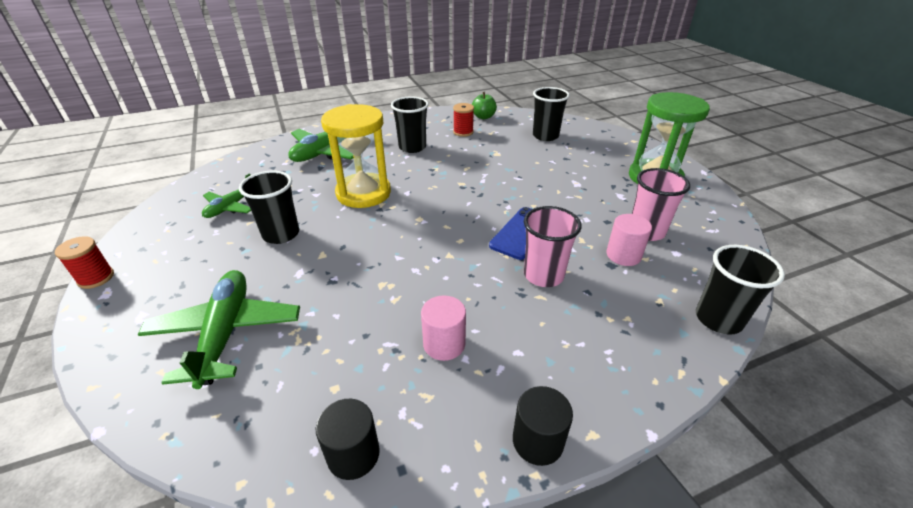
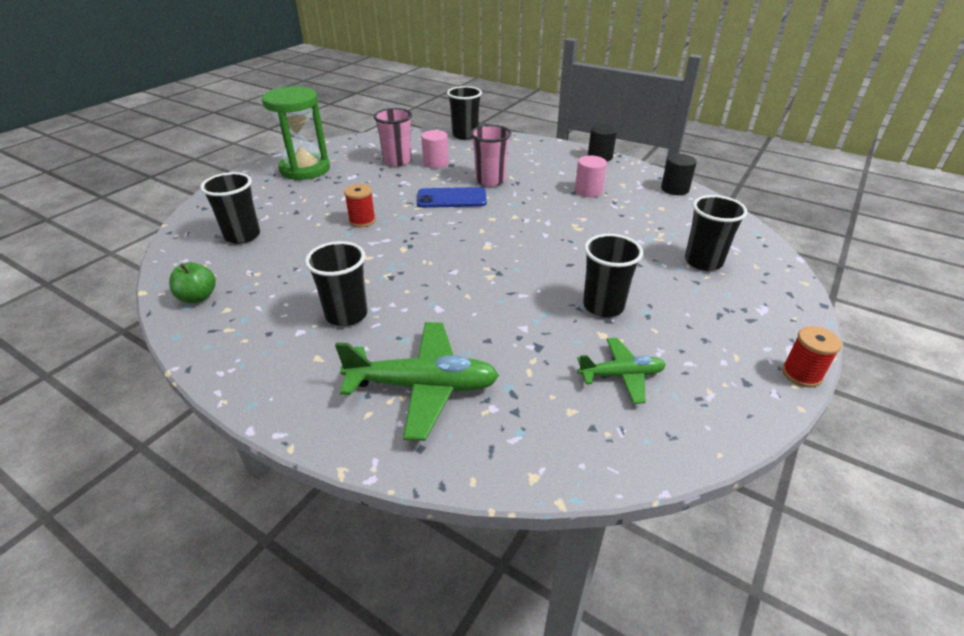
camera: 125 degrees left, 0 degrees up
(226, 333) = (703, 261): green plane -> black cup
(363, 193) = (485, 296): yellow hourglass -> none
(463, 132) = (267, 294): red spool -> red spool (362, 221)

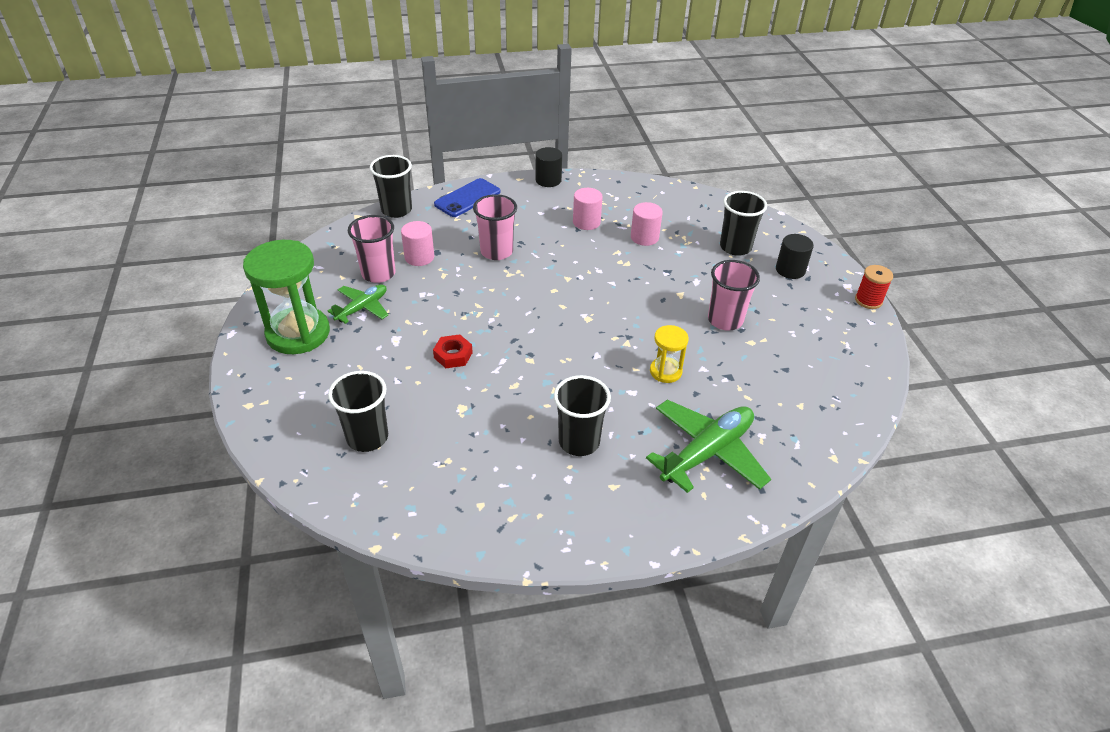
camera: 45 degrees left, 5 degrees up
(198, 297) = (437, 514): green apple -> none
(362, 221) = (453, 355): red spool -> red nut
(452, 198) = (493, 288): blue phone -> blue phone (467, 198)
(488, 311) = (665, 371): none -> yellow hourglass
(603, 306) = (725, 320): black cup -> pink cup
(621, 375) = (795, 363): green plane -> green plane (362, 308)
(622, 219) = (644, 237): none -> pink cylinder
(674, 189) = (642, 188): black cylinder -> black cylinder (790, 270)

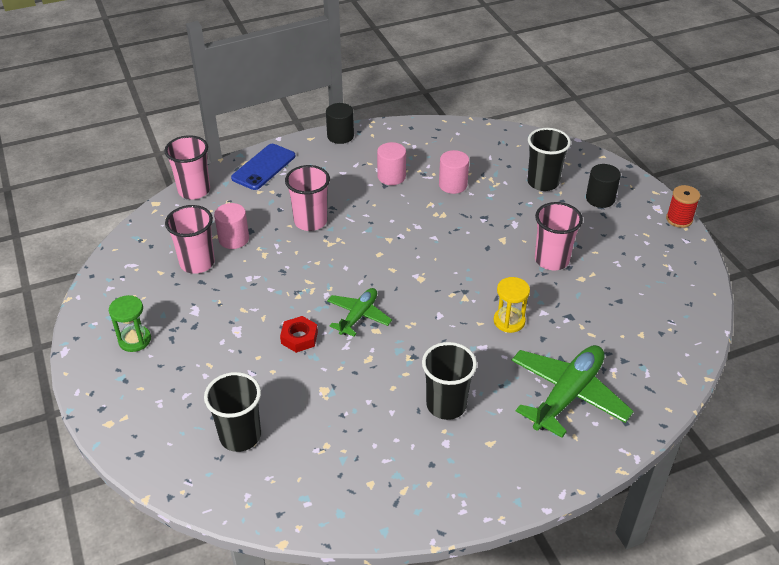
camera: 10 degrees left, 0 degrees up
(298, 333) = (134, 340): green hourglass -> green hourglass, size x0.50
(362, 308) = (192, 302): green plane -> green plane (358, 316)
(396, 210) = (194, 190): black cup -> pink cup

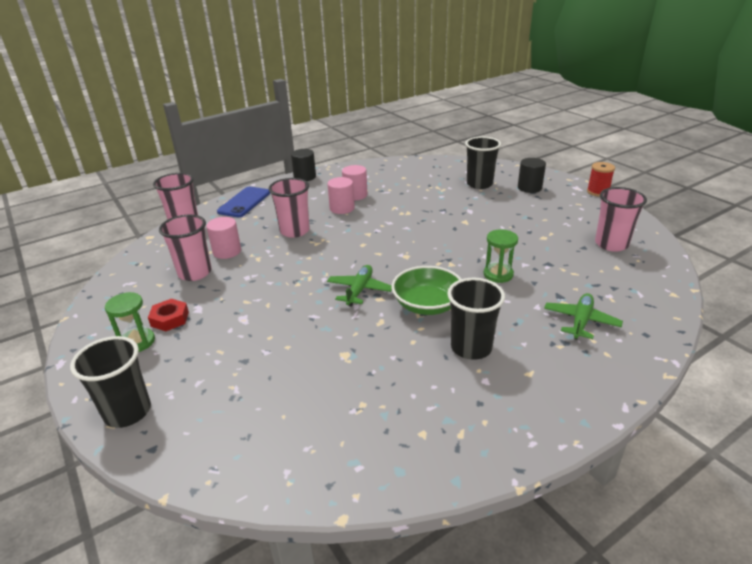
camera: 10 degrees left, 10 degrees down
(240, 436) = (266, 411): black cup -> black cup (127, 412)
(299, 337) = (307, 315): red nut -> red nut (170, 319)
(421, 347) = (427, 305): none -> green bowl
(453, 185) = (408, 194): pink cylinder -> pink cylinder (342, 208)
(509, 321) = (498, 274): yellow hourglass -> green hourglass
(551, 260) = (512, 229): pink cup -> pink cup (611, 244)
(567, 395) = (581, 321): green plane -> green plane, size x0.59

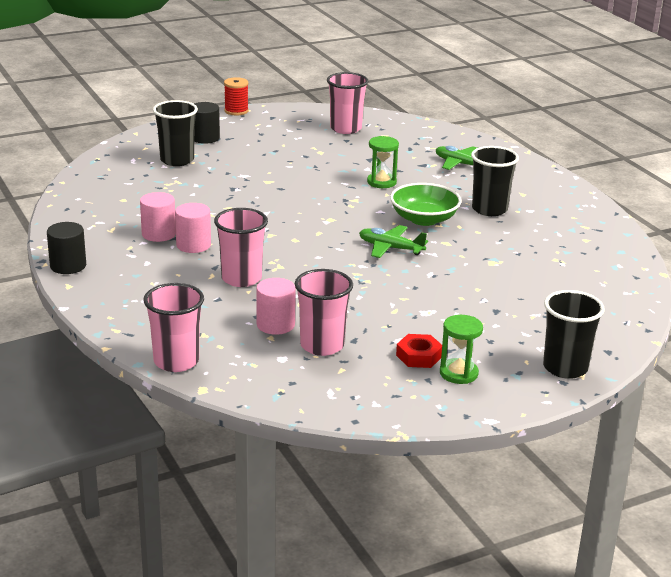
camera: 85 degrees left, 5 degrees down
(244, 202) = (129, 314): blue phone -> none

